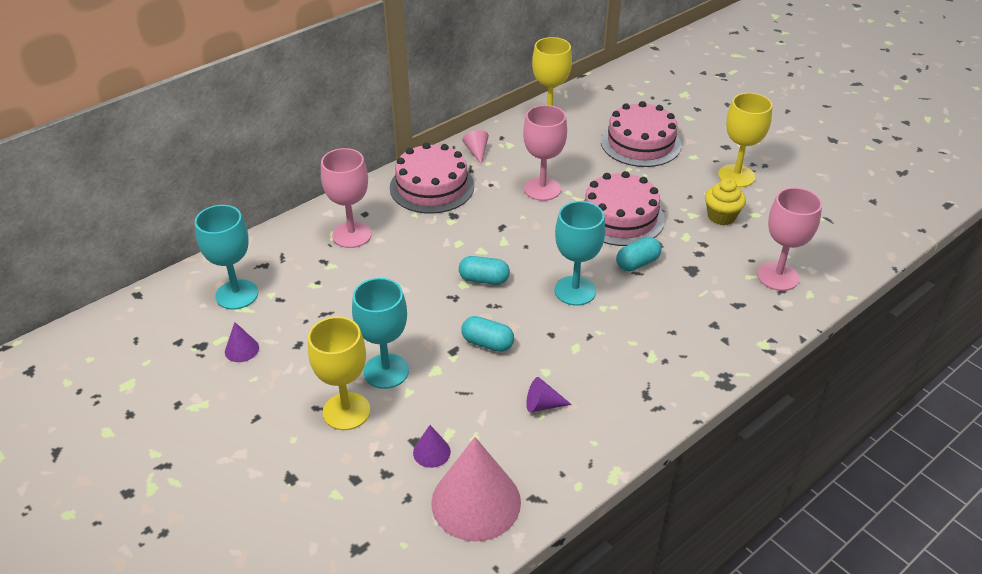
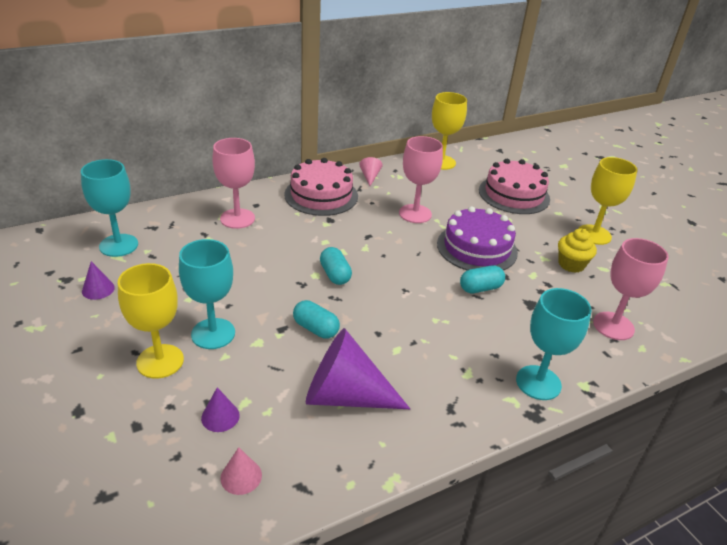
camera: 10 degrees right, 5 degrees down
(476, 502) = (241, 476): pink cone -> pink cone, size x0.44
(484, 279) = (335, 275): turquoise capsule -> turquoise capsule turned 45 degrees clockwise
(543, 405) = (345, 395): purple cone -> purple cone, size x2.28
(575, 291) = (414, 300): turquoise goblet -> turquoise goblet (538, 382)
(620, 217) = (477, 248): pink cake -> purple cake

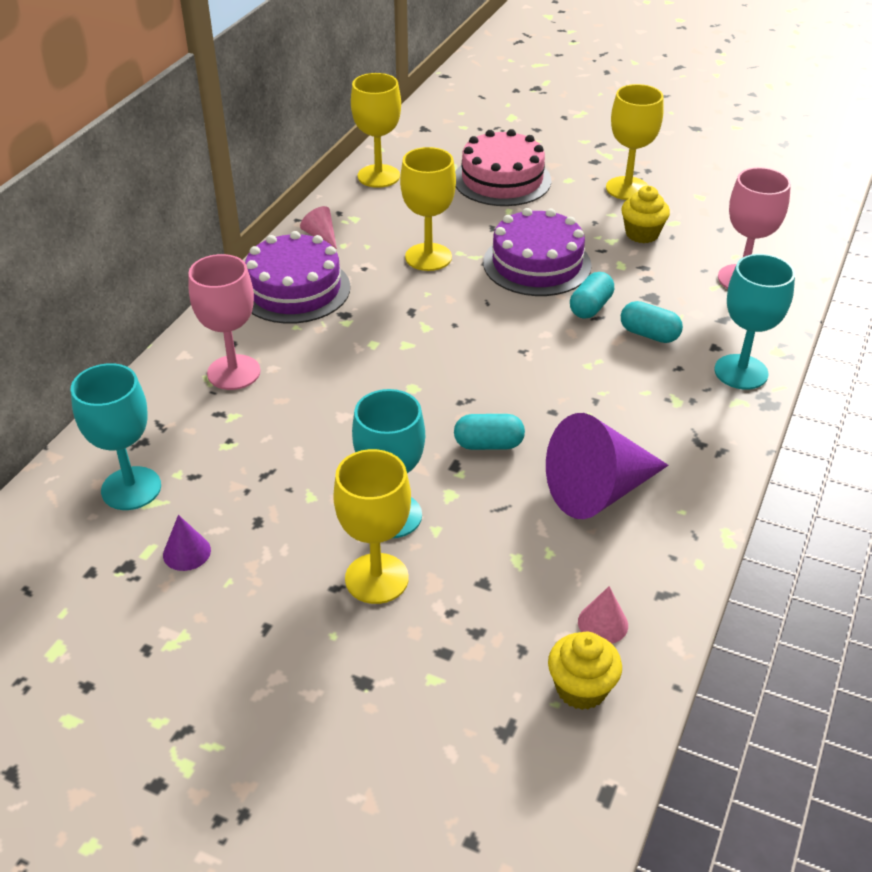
camera: 35 degrees left, 5 degrees up
(175, 506) = (581, 688): none -> yellow cupcake
(220, 416) = (512, 587): purple cone -> none
(321, 195) = (294, 289): pink cake -> purple cake
(335, 275) = (433, 375): turquoise capsule -> turquoise capsule (649, 334)
(415, 214) = (428, 257): pink goblet -> yellow goblet

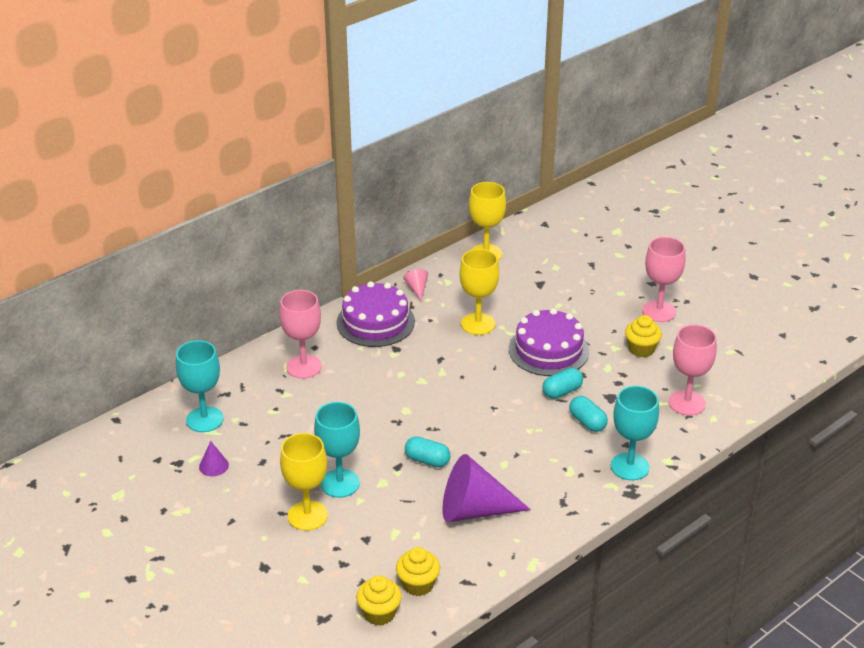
camera: 25 degrees right, 5 degrees down
(502, 180) = (571, 280): pink cake -> none
(603, 623) = (418, 584): pink cone -> yellow cupcake
(627, 188) = (659, 311): yellow goblet -> pink goblet

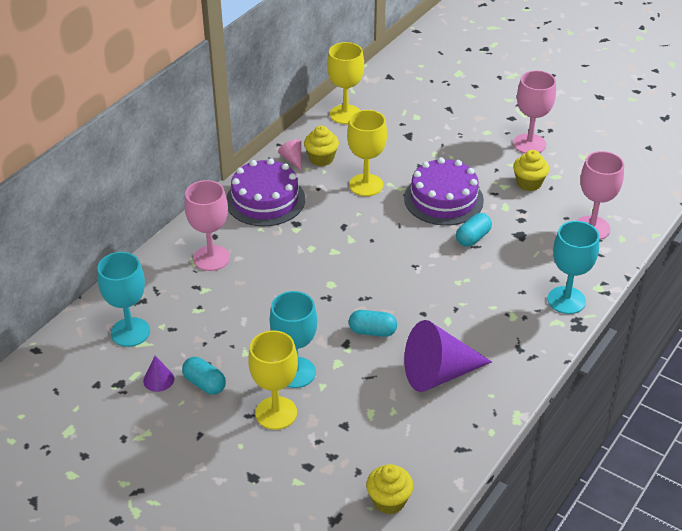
camera: 15 degrees left, 5 degrees up
(418, 584) = (415, 462): yellow cupcake -> yellow cupcake (321, 159)
(587, 422) = (509, 264): turquoise capsule -> turquoise capsule (204, 384)

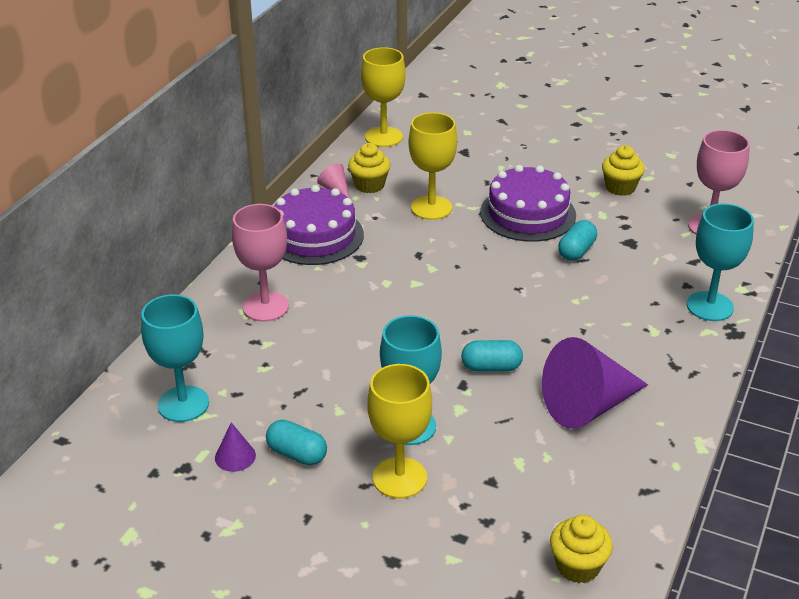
camera: 10 degrees left, 5 degrees down
(529, 144) = (606, 148): pink goblet -> none

